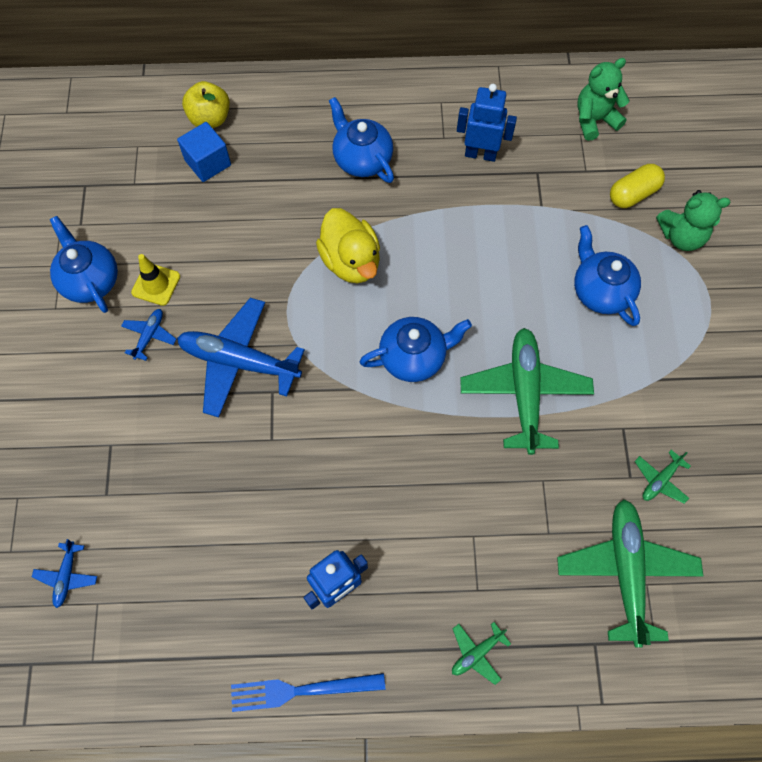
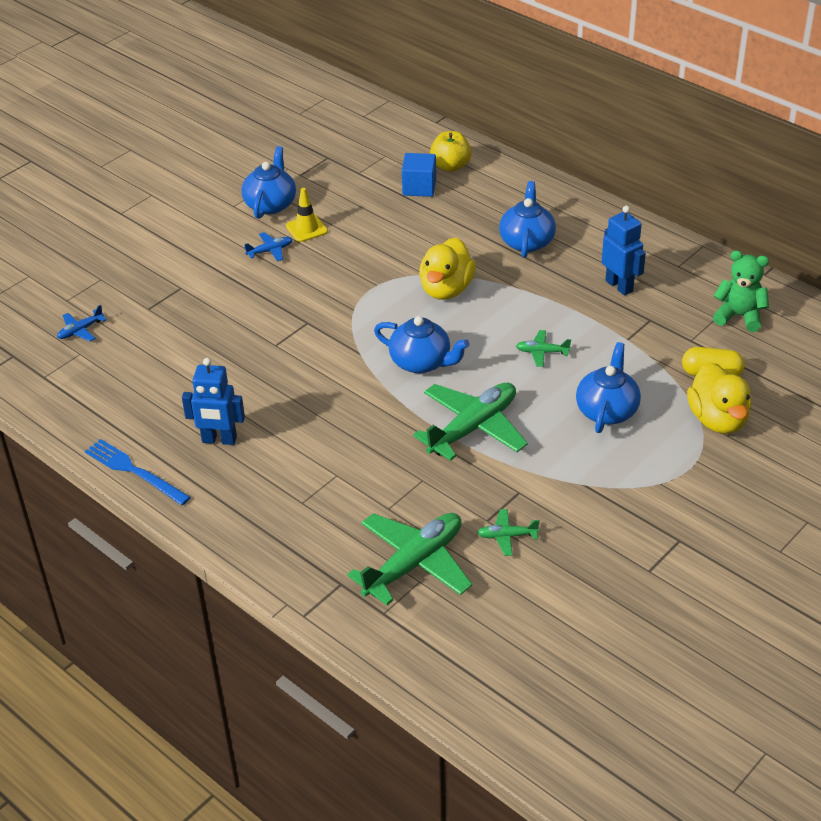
camera: 45 degrees right, 25 degrees down
(239, 362) = (306, 296): blue plane -> none
(477, 653) = (259, 531): green plane -> green plane (542, 352)
(681, 236) = (717, 420): green teddy bear -> yellow duck

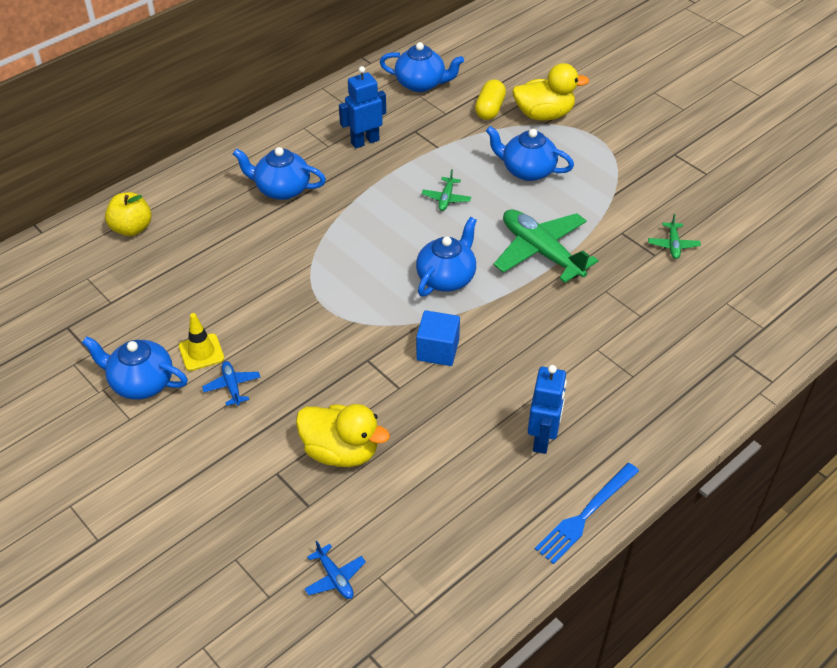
camera: 85 degrees left, 5 degrees up
(414, 564) = (707, 304): green plane -> none
(419, 187) = (160, 255): blue cube -> blue cube (437, 350)
(446, 289) = (340, 251): yellow duck -> yellow duck (341, 451)
(739, 316) = (421, 84): green teddy bear -> blue teapot

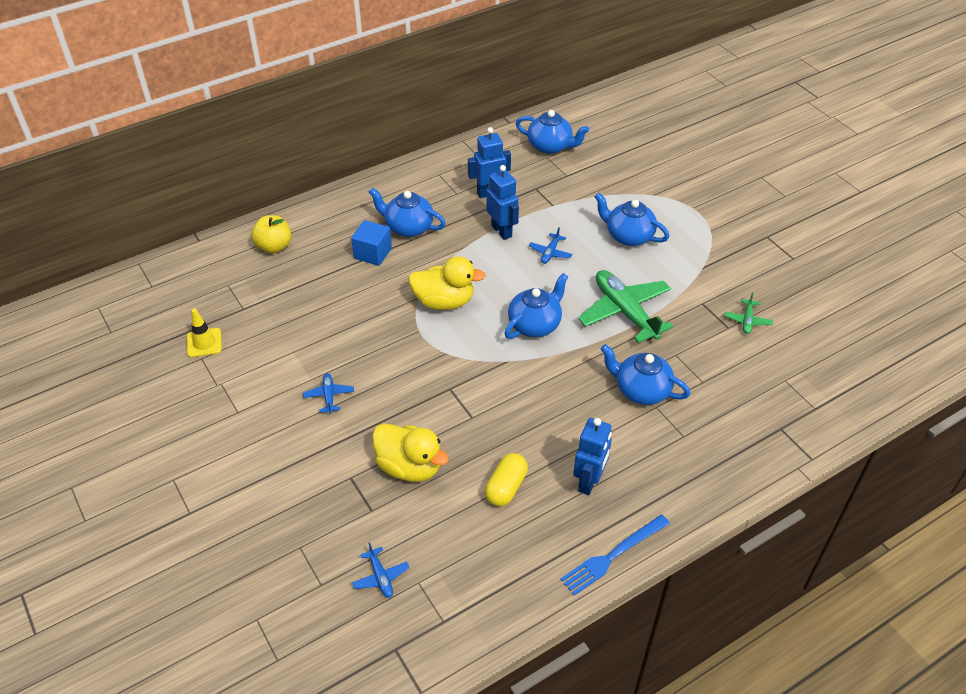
camera: 10 degrees right, 0 degrees up
(141, 383) = (253, 382): blue teapot -> blue teapot (641, 390)
(201, 352) = (309, 362): yellow traffic cone -> yellow traffic cone (204, 343)
(387, 181) = (502, 231): none -> blue robot
(437, 350) = (513, 388): blue cube -> blue cube (373, 253)
(446, 198) = (550, 253): green plane -> blue plane
(490, 109) = (607, 176): yellow capsule -> yellow capsule (506, 487)
(544, 115) = (655, 187): yellow duck -> yellow duck (444, 301)

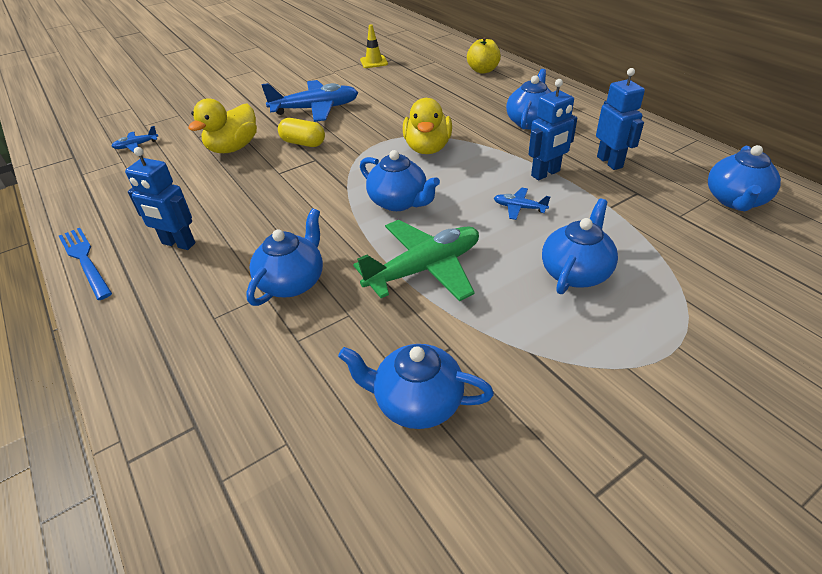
camera: 90 degrees right, 5 degrees down
(329, 396) = (315, 109): blue plane -> blue plane, size x2.20
(373, 253) = (486, 109): blue cube -> none
(506, 487) = (192, 195): yellow capsule -> yellow capsule (303, 143)
(747, 320) = (417, 402): green plane -> blue teapot

